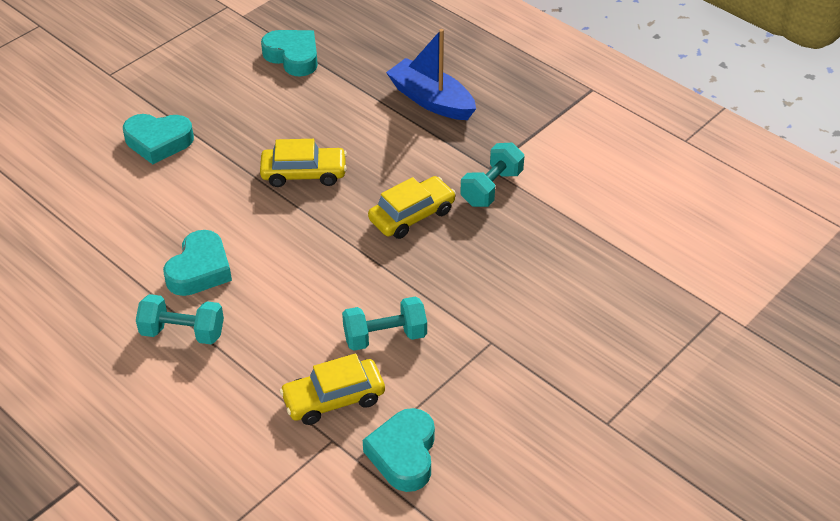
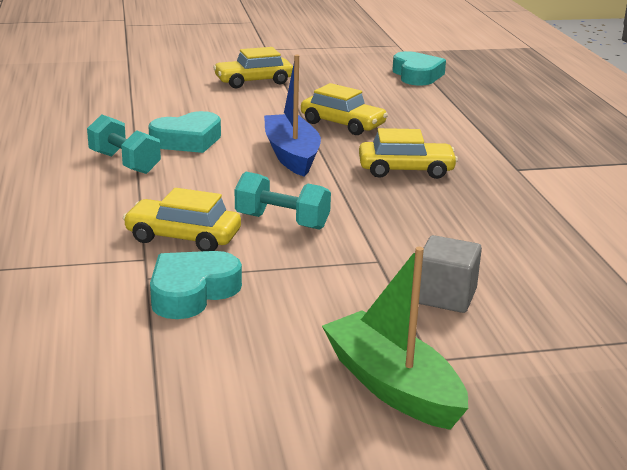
camera: 35 degrees right, 20 degrees down
(158, 142) = (253, 81): turquoise heart -> yellow car
(431, 100) = (509, 122): blue boat -> blue boat (291, 155)
(491, 188) = (505, 179): turquoise dumbbell -> none
(564, 355) = (445, 296): none -> grey cube
(606, 461) = (392, 386): none -> green boat

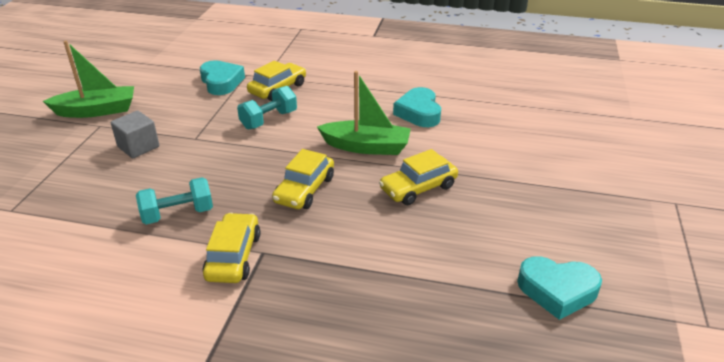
camera: 115 degrees right, 10 degrees up
(125, 163) = (391, 87): turquoise dumbbell -> turquoise dumbbell (178, 214)
(253, 81) = (553, 169): yellow car -> yellow car (233, 256)
(291, 155) = (366, 147): blue boat -> green boat

